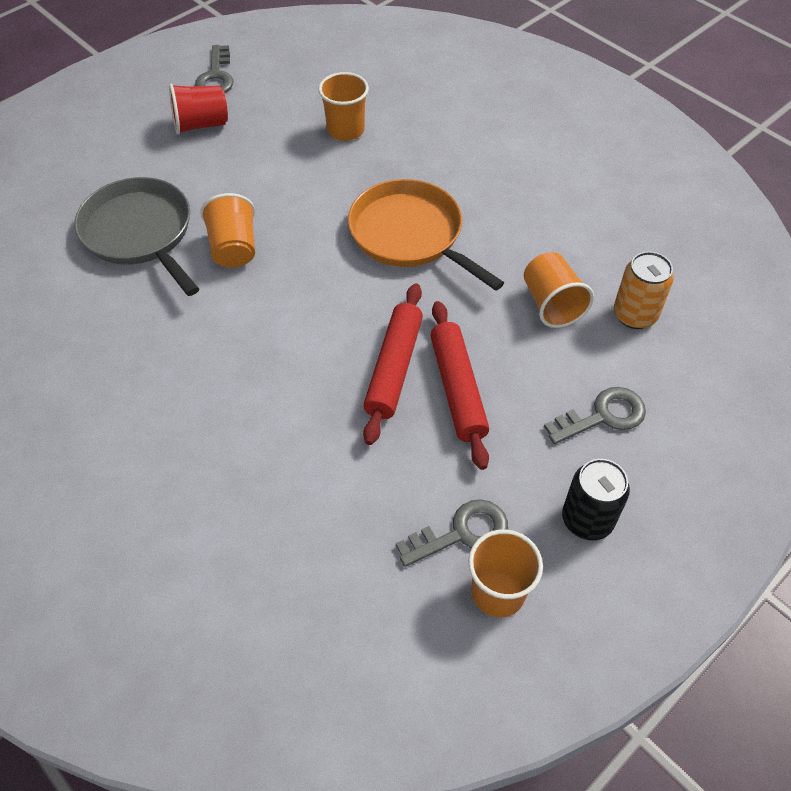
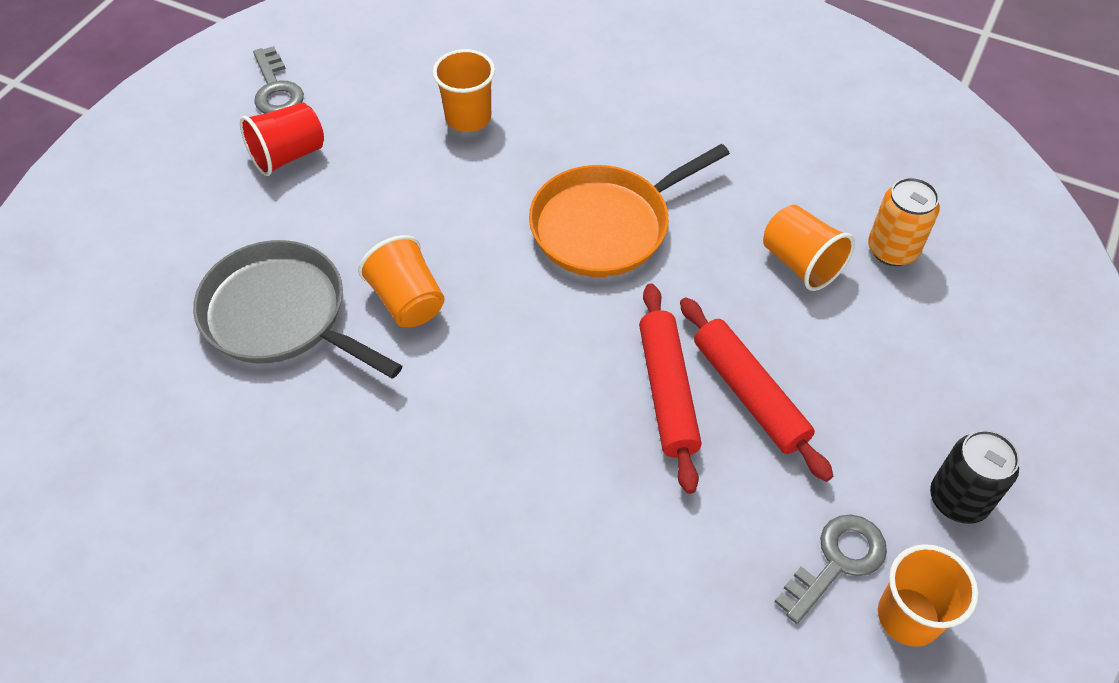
camera: 20 degrees left, 0 degrees up
(410, 235) = (606, 226): orange pan -> orange pan turned 60 degrees counterclockwise
(603, 416) = (916, 375): grey key -> none

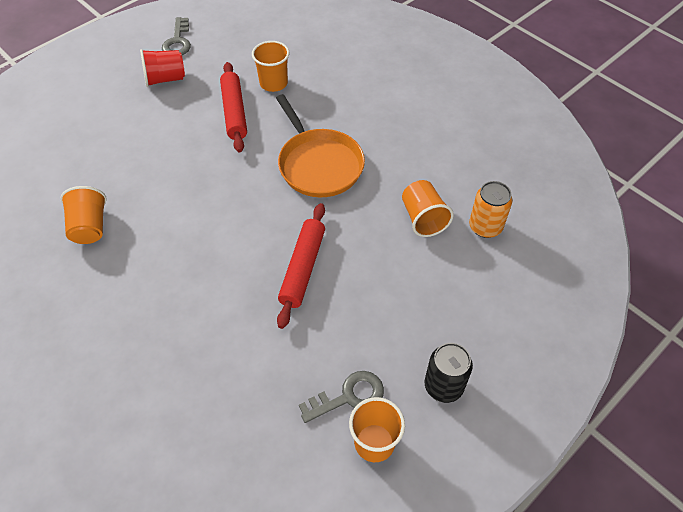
camera: 20 degrees right, 0 degrees up
(280, 314) = (116, 163): grey pan -> none
(407, 301) = (186, 175): orange cup -> orange cup (90, 227)
(606, 226) = (319, 164): orange pan -> orange pan turned 105 degrees counterclockwise
(749, 394) = (350, 284): red rolling pin -> red rolling pin (234, 112)

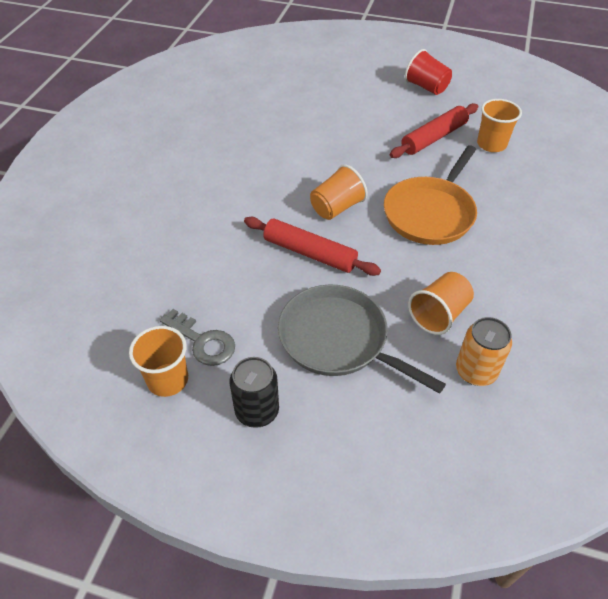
camera: 60 degrees right, 5 degrees down
(90, 227) = (253, 122): orange cup -> orange cup (336, 208)
(178, 42) = (472, 74): grey key -> none
(302, 268) = (309, 253): red rolling pin -> red rolling pin turned 45 degrees clockwise
(407, 295) = (338, 339): none -> grey pan

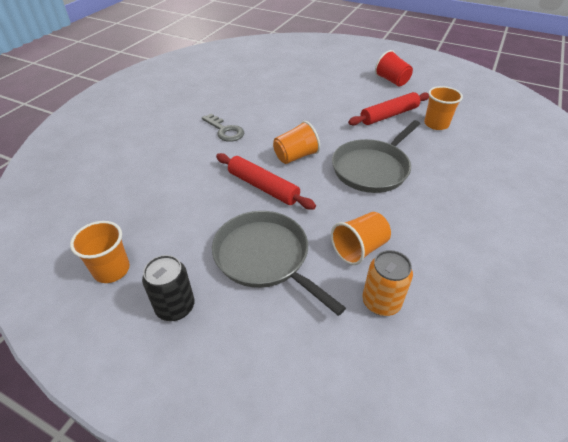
camera: 10 degrees right, 5 degrees down
(203, 341) = (152, 243): grey key -> grey key (225, 131)
(430, 213) = (372, 168): orange pan -> grey pan

